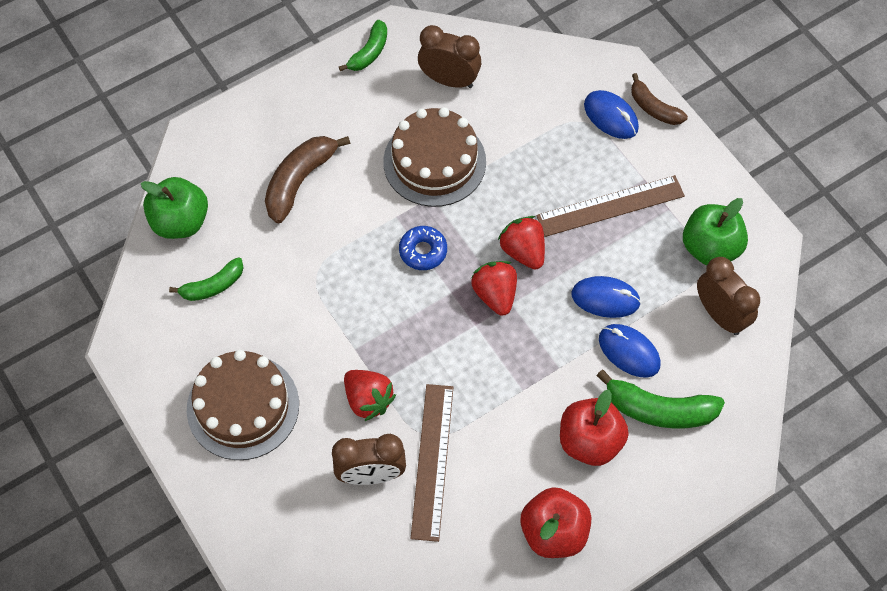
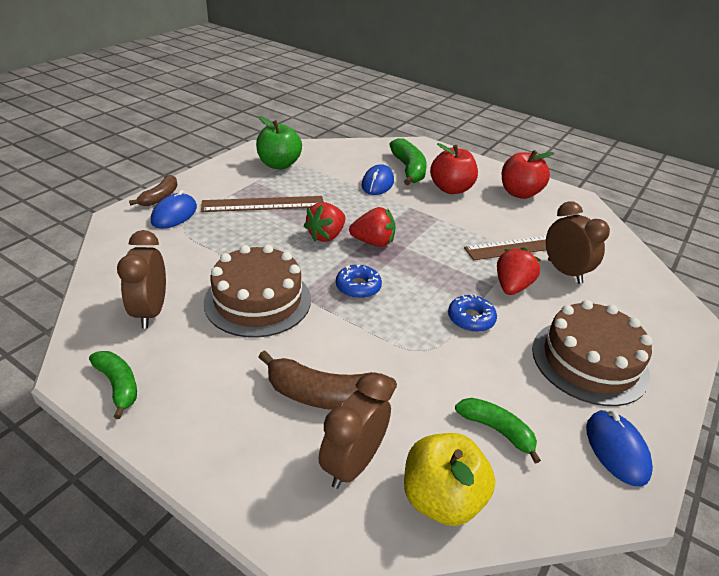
camera: 115 degrees left, 25 degrees down
(180, 222) = (441, 498): green apple -> yellow apple
(338, 332) = (471, 319): none -> blue donut
(369, 52) = (118, 385): green banana -> green banana turned 45 degrees clockwise
(495, 294) = (373, 242): red strawberry -> red strawberry turned 135 degrees counterclockwise
(605, 298) = (343, 196): blue mouse -> blue mouse (616, 449)
(610, 206) = (263, 204): brown ruler -> brown ruler turned 60 degrees counterclockwise
(720, 315) = (328, 157): brown clock -> brown clock (353, 463)

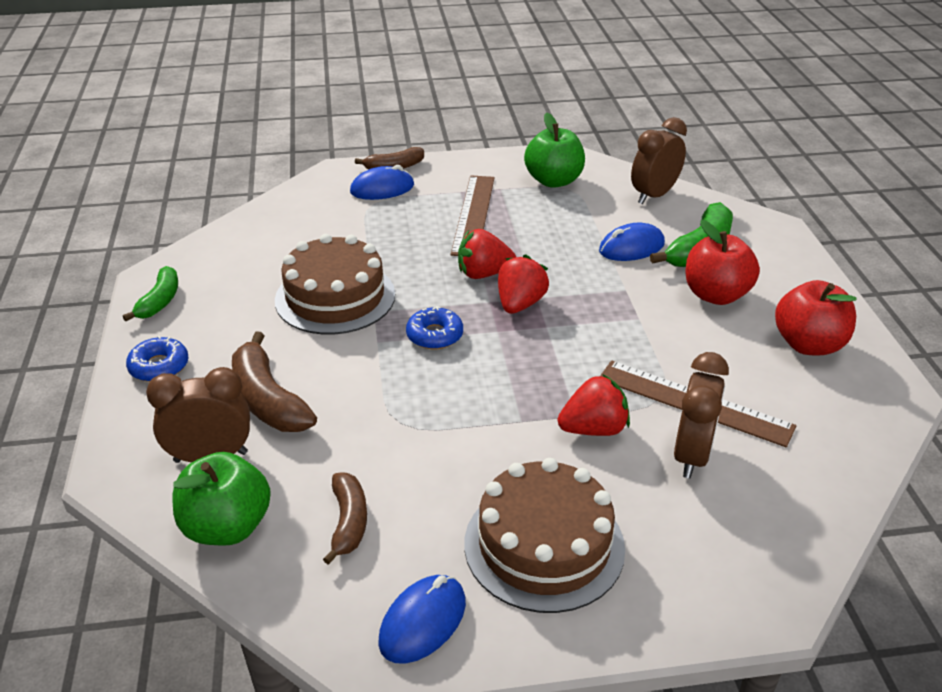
camera: 50 degrees right, 0 degrees up
(151, 311) = (250, 261): brown clock -> brown clock (654, 195)
(263, 204) = (474, 214): brown ruler -> brown ruler turned 60 degrees clockwise
(373, 242) = (520, 304): red strawberry -> red strawberry turned 120 degrees counterclockwise
(441, 498) = (227, 527): yellow apple -> green apple
(471, 319) = (491, 427): blue donut -> blue donut (159, 366)
(497, 430) = (348, 522): green banana -> brown banana

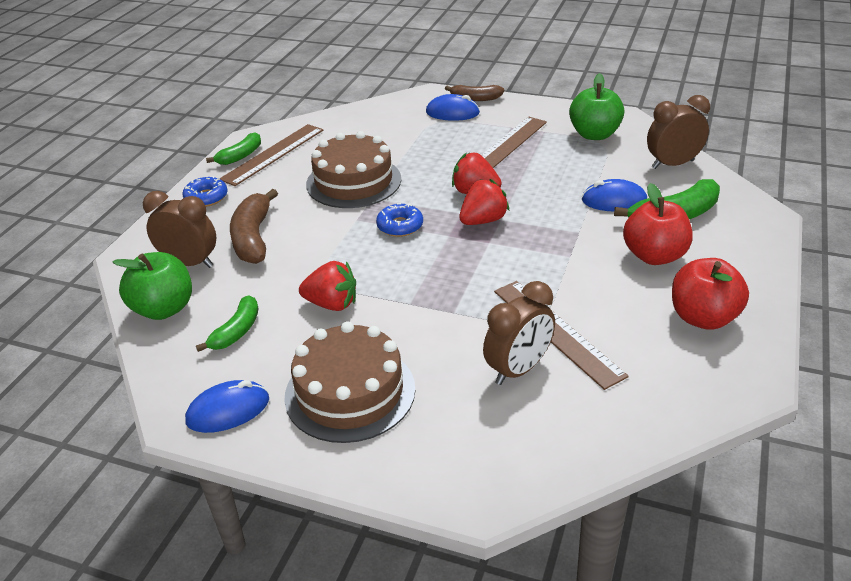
camera: 30 degrees right, 0 degrees up
(202, 288) = (273, 154): none -> brown ruler
(348, 522) = (236, 331): brown banana -> green banana
(593, 429) = (458, 326): red strawberry -> red strawberry (332, 304)

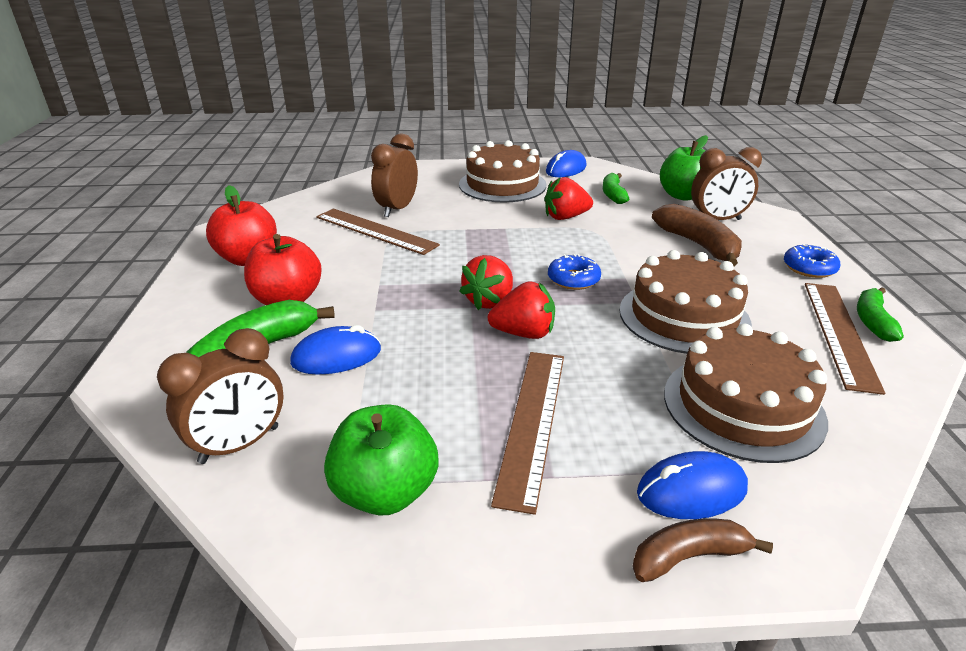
camera: 155 degrees right, 5 degrees down
(387, 133) = (743, 406): none -> brown cake

